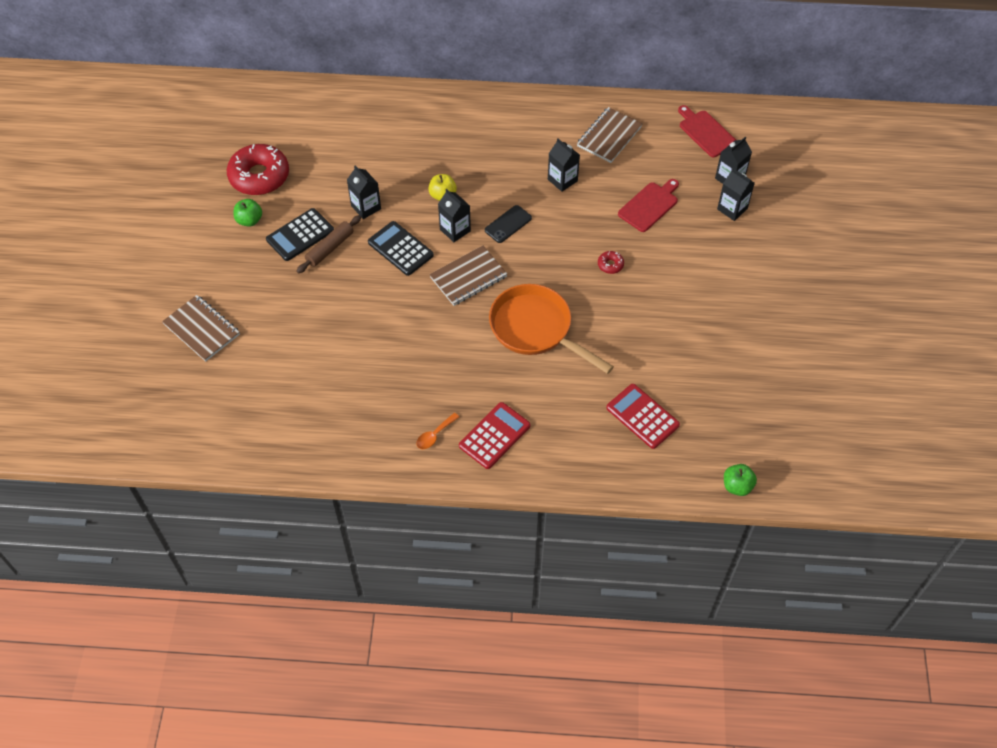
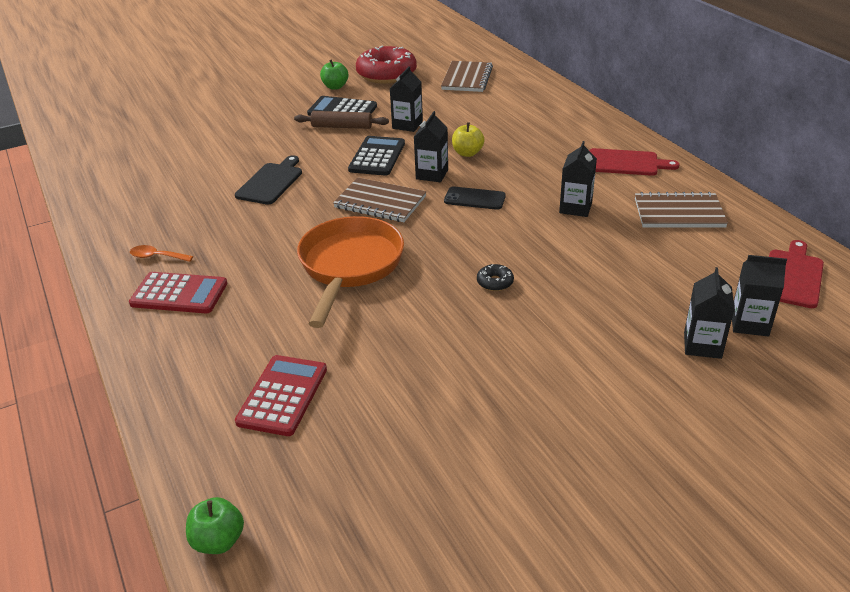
camera: 60 degrees right, 20 degrees down
(202, 329) = (201, 109): brown notebook -> brown notebook (467, 78)
(382, 329) = (271, 182): none -> black cutting board
(610, 265) = (495, 282): red donut -> black donut
(649, 205) = (618, 277): red cutting board -> red cutting board (626, 163)

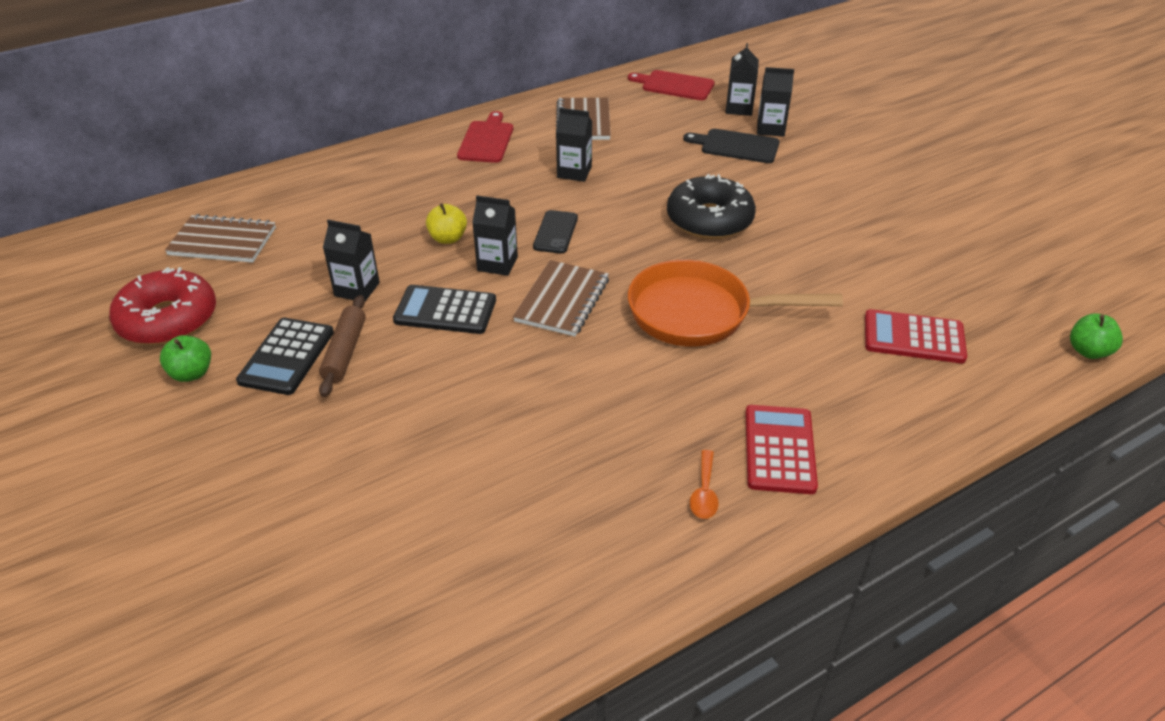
camera: 95 degrees left, 5 degrees up
(271, 182) = (505, 406): black cutting board -> black cutting board (736, 146)
(495, 282) = (709, 219): black donut -> black donut, size x2.43

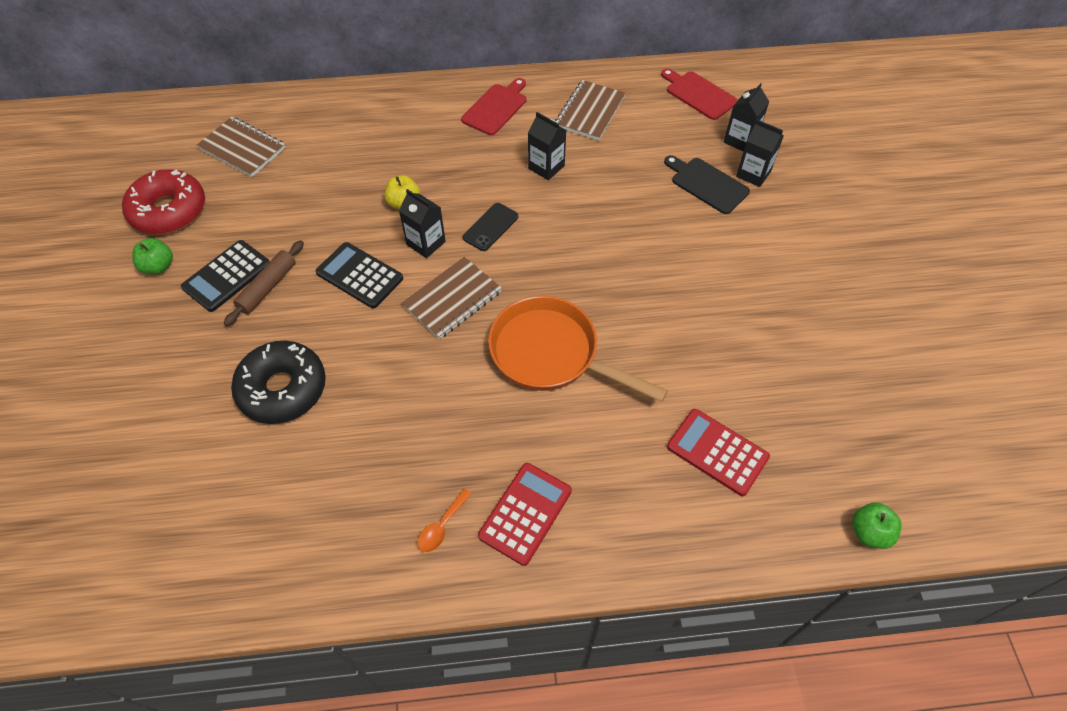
camera: 25 degrees right, 15 degrees up
(357, 289) = (309, 230): black carton -> none
(709, 219) = (627, 259): black donut -> black donut (282, 389)

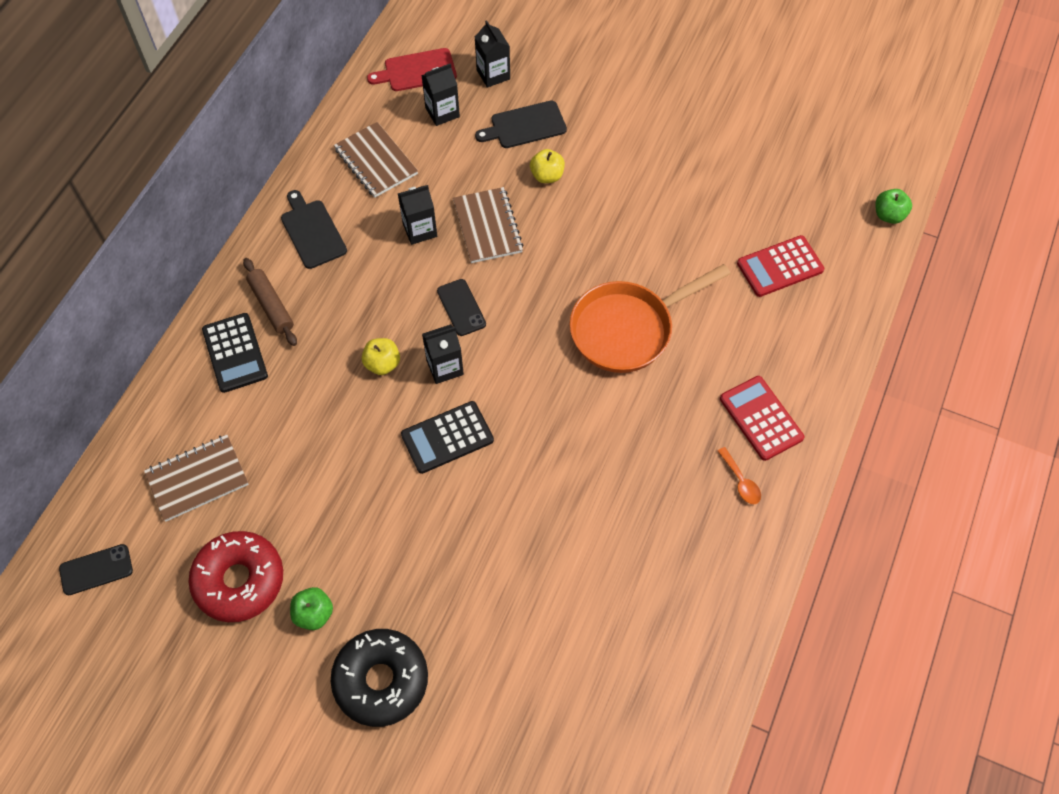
camera: 60 degrees left, 5 degrees up
(145, 133) = (96, 569): none -> black phone
(227, 276) = (370, 553): black calculator -> black calculator (235, 353)
(267, 287) = (409, 522): brown rolling pin -> brown rolling pin (271, 306)
(282, 389) = (537, 551): black donut -> black donut (381, 680)
(452, 299) = (524, 375): brown notebook -> brown notebook (487, 227)
(496, 108) = (312, 231): red cutting board -> black cutting board
(668, 222) = (547, 176): none -> yellow apple
(753, 174) = (536, 88): black carton -> black carton (442, 112)

